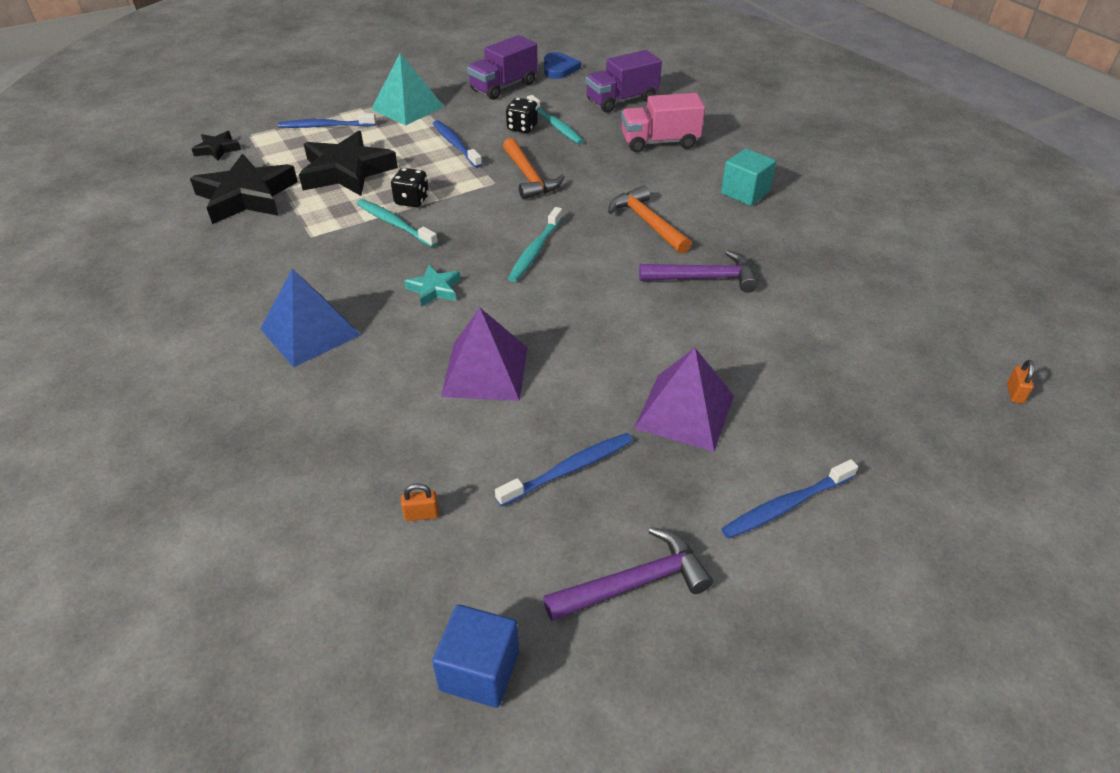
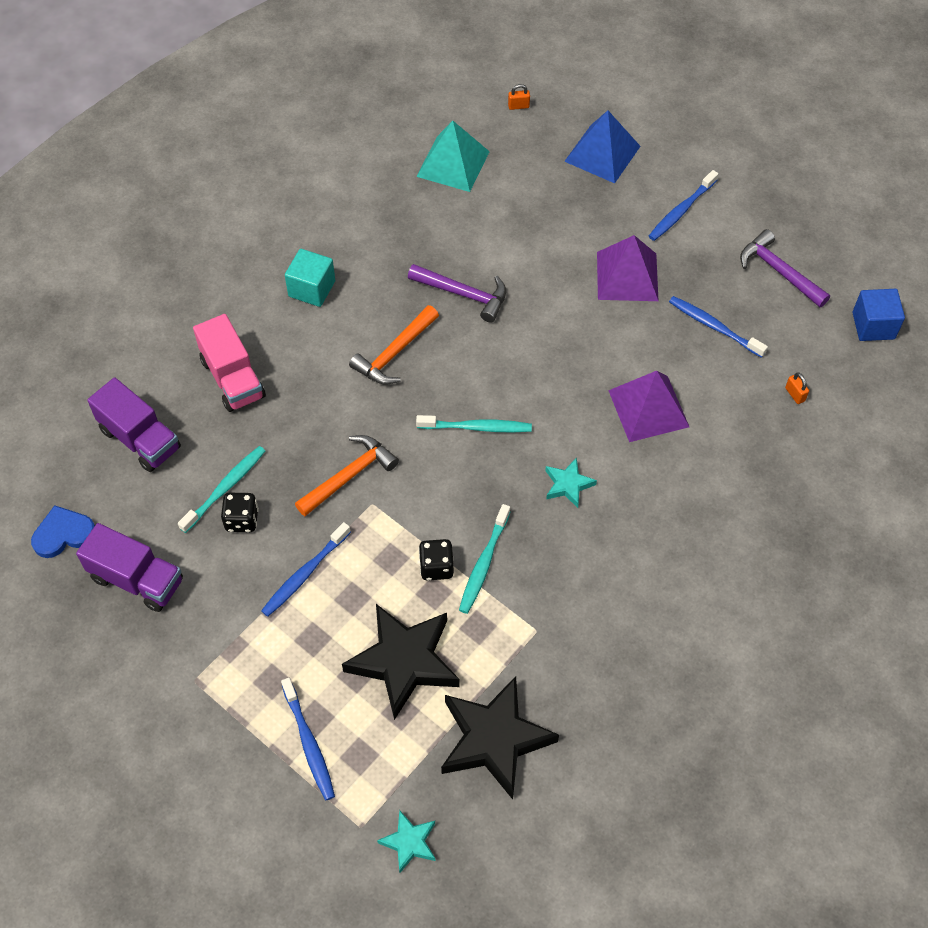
camera: 110 degrees left, 15 degrees up
(217, 149) = (409, 842): black star -> turquoise star
(310, 331) = (667, 554): blue pyramid -> blue pyramid (602, 153)
(407, 108) = (229, 669): turquoise pyramid -> turquoise pyramid (453, 164)
(704, 278) = (463, 294): purple hammer -> purple hammer turned 135 degrees clockwise
(786, 505) = (681, 210): blue toothbrush -> blue toothbrush turned 90 degrees clockwise

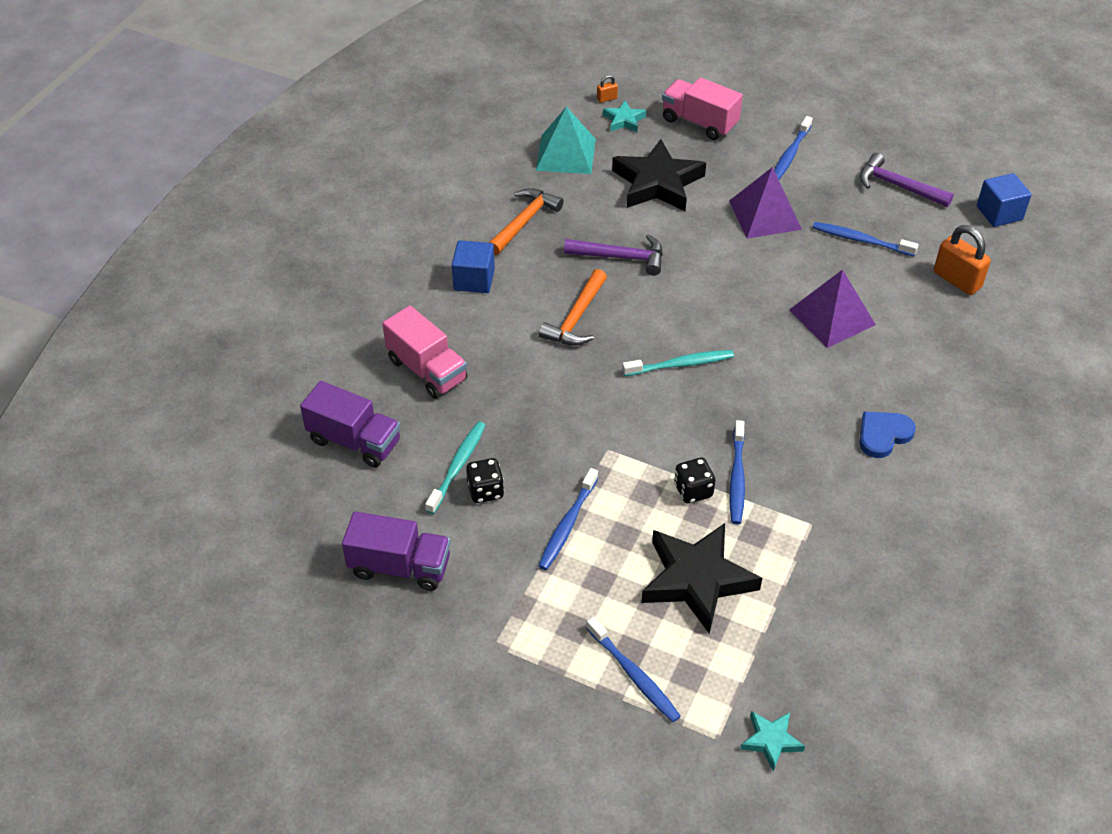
camera: 15 degrees left, 10 degrees down
(63, 534) = (308, 542): blue heart -> blue heart (883, 435)
(312, 289) = (474, 280): turquoise cube -> blue cube
(349, 476) = (576, 430): orange hammer -> orange hammer (524, 222)
(484, 563) = (737, 478): turquoise toothbrush -> blue toothbrush
(494, 739) = (813, 628): black star -> black star (657, 183)
(568, 485) = (786, 394): turquoise star -> turquoise star (624, 120)
(602, 153) = (699, 123): blue pyramid -> pink truck
(795, 394) = (957, 280): orange padlock -> orange padlock, size x2.16

